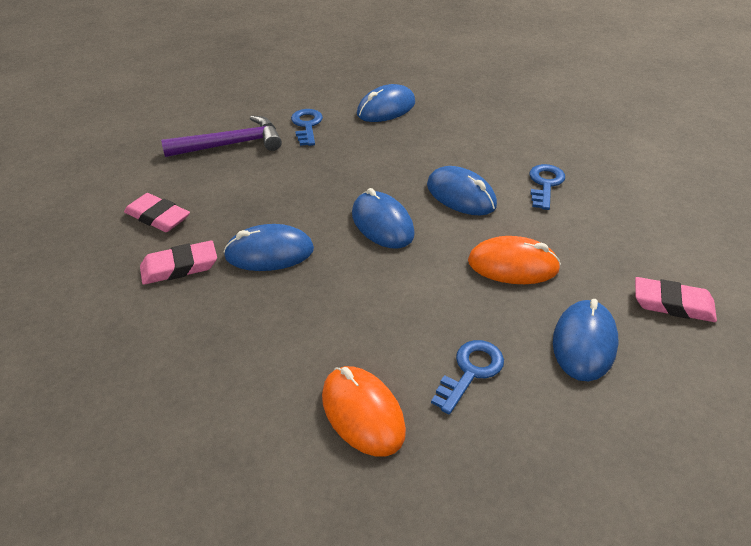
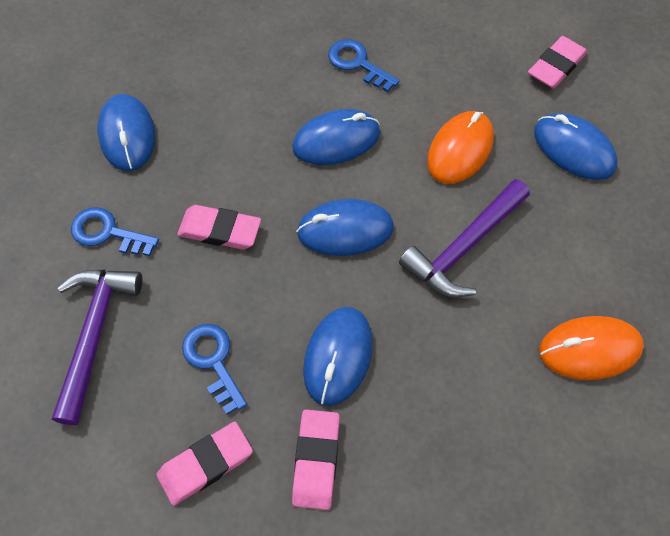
camera: 65 degrees left, 20 degrees up
(340, 167) = (220, 230): none -> pink eraser
(414, 295) = (463, 247): none -> purple hammer
(470, 371) = (574, 246): blue key -> blue key (213, 361)

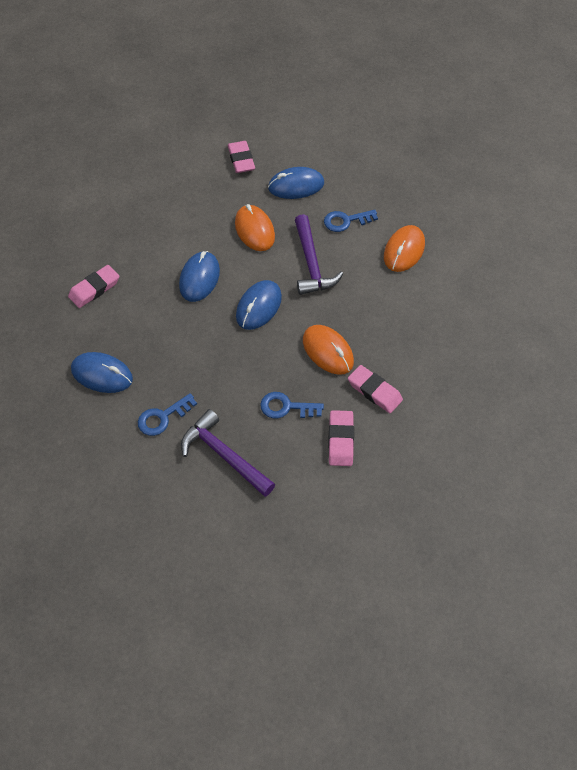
camera: 55 degrees left, 5 degrees down
(220, 230) = (209, 362): pink eraser -> pink eraser (94, 289)
(338, 357) = (328, 351): blue mouse -> orange mouse
(358, 63) = (157, 239): blue key -> blue key (346, 221)

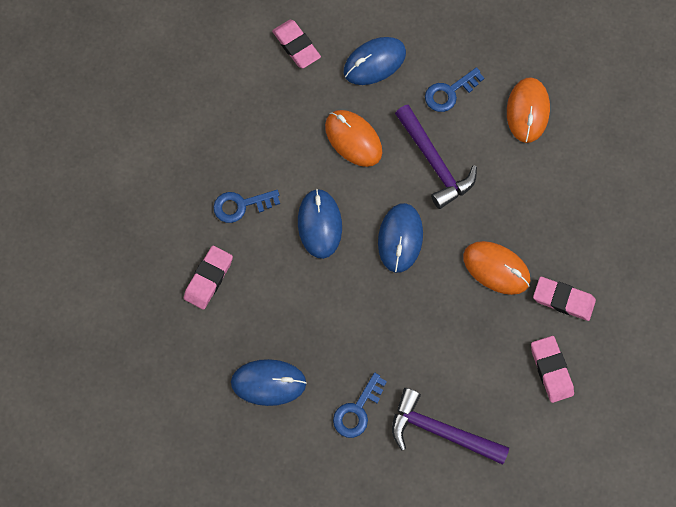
camera: 20 degrees left, 15 degrees up
(286, 407) = (480, 351): blue key -> blue key (241, 205)

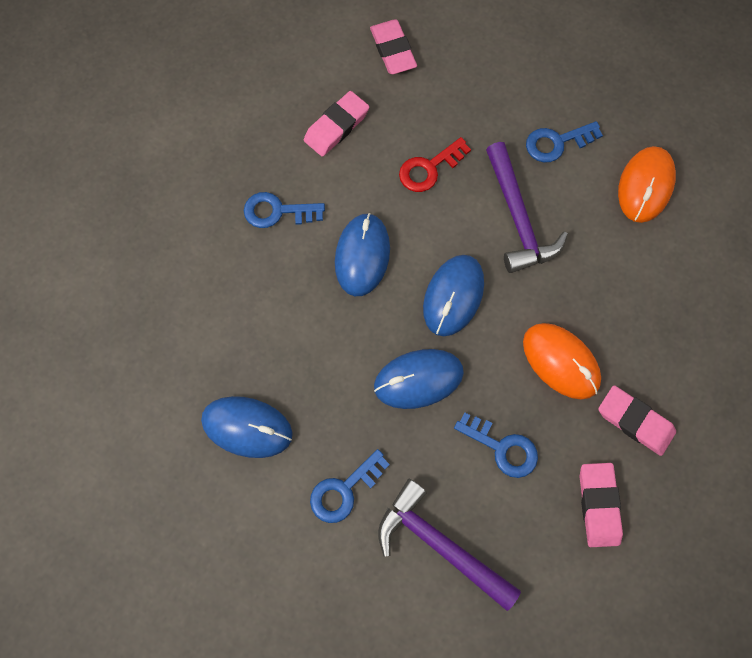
camera: 15 degrees right, 0 degrees up
(208, 278) = (214, 285): pink eraser -> pink eraser (336, 126)
(353, 139) = (429, 168): orange mouse -> red key
(374, 62) = (477, 89): blue mouse -> blue mouse (418, 379)
(468, 346) = (502, 448): none -> blue key

